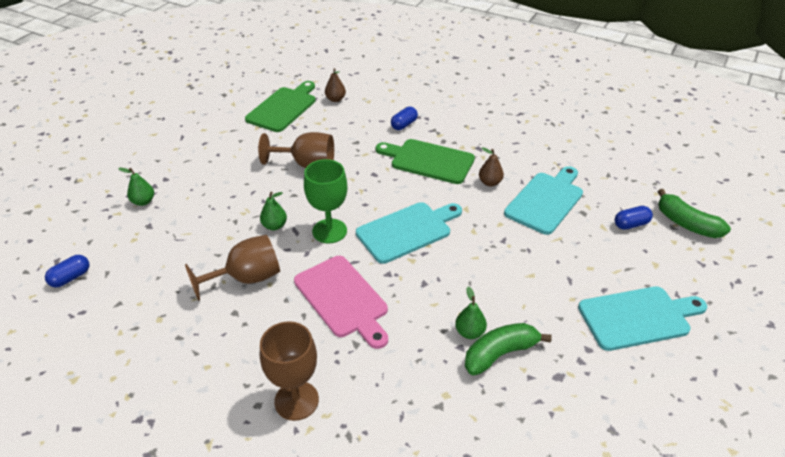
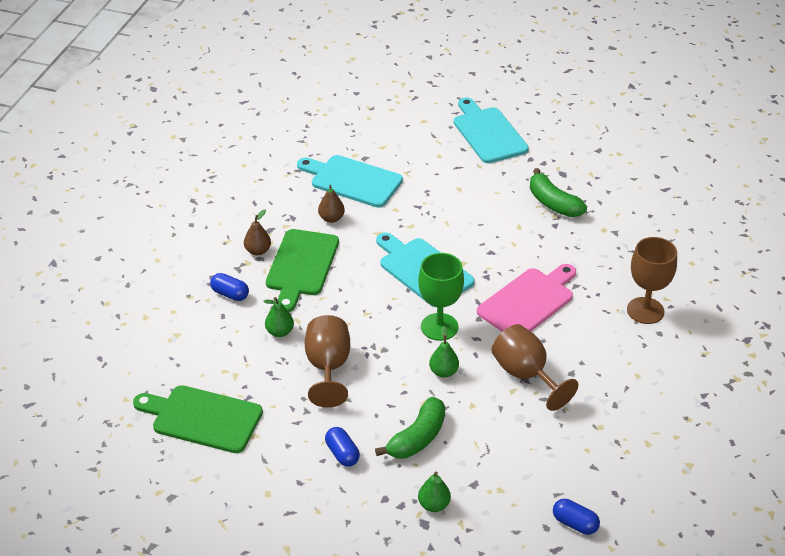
camera: 100 degrees left, 0 degrees up
(335, 99) = (175, 368): brown pear -> brown pear (258, 251)
(469, 332) = (537, 221): green pear -> green pear (280, 332)
(631, 224) = (375, 131): blue capsule -> blue capsule (342, 454)
(686, 224) = (365, 100): green banana -> green banana (417, 438)

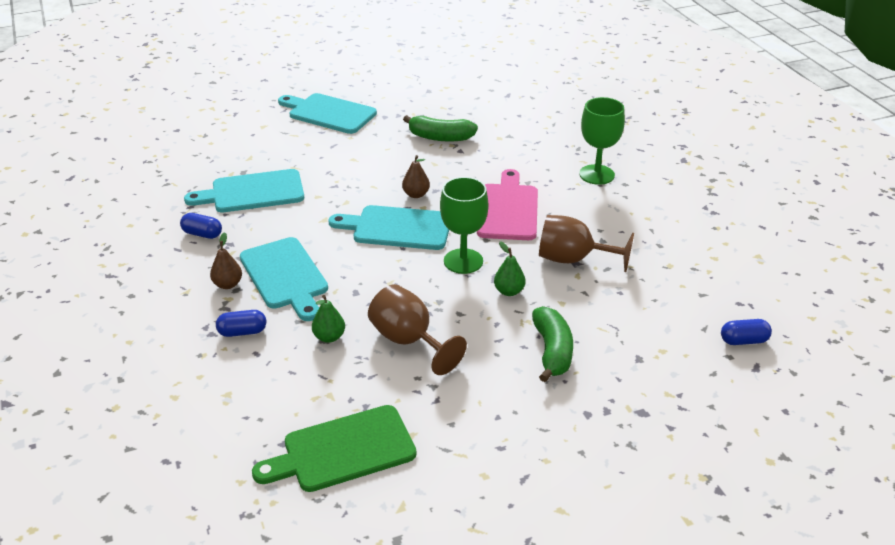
camera: 40 degrees left, 5 degrees down
(301, 266) = (285, 276): green cutting board -> turquoise cutting board
(331, 218) = (268, 228): brown pear -> brown pear (416, 194)
(342, 454) = (508, 401): blue capsule -> blue capsule (202, 234)
(434, 505) = (630, 393): green pear -> none
(645, 310) = (597, 175): brown goblet -> green goblet

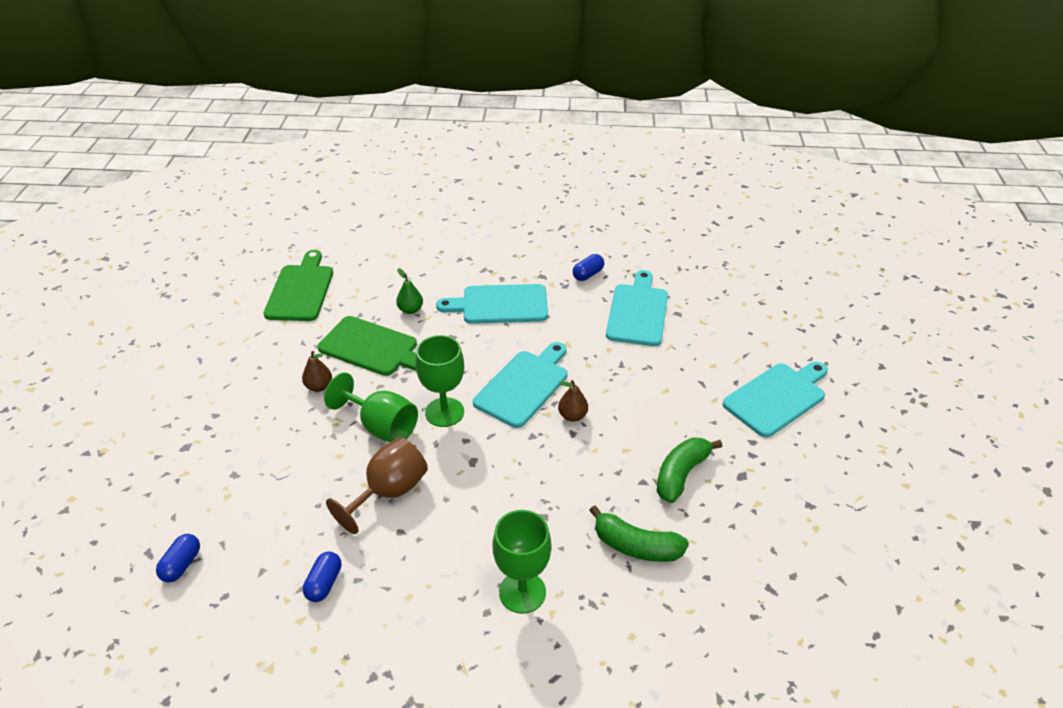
camera: 115 degrees right, 5 degrees up
(228, 284) = (511, 275): brown pear -> brown pear (319, 386)
(242, 332) = (450, 272): blue capsule -> blue capsule (324, 583)
(409, 341) = (372, 348): brown goblet -> green cutting board
(508, 209) = (503, 477): pink cutting board -> none
(509, 291) = (381, 426): green pear -> green goblet
(552, 351) = (290, 423): green banana -> green banana (636, 546)

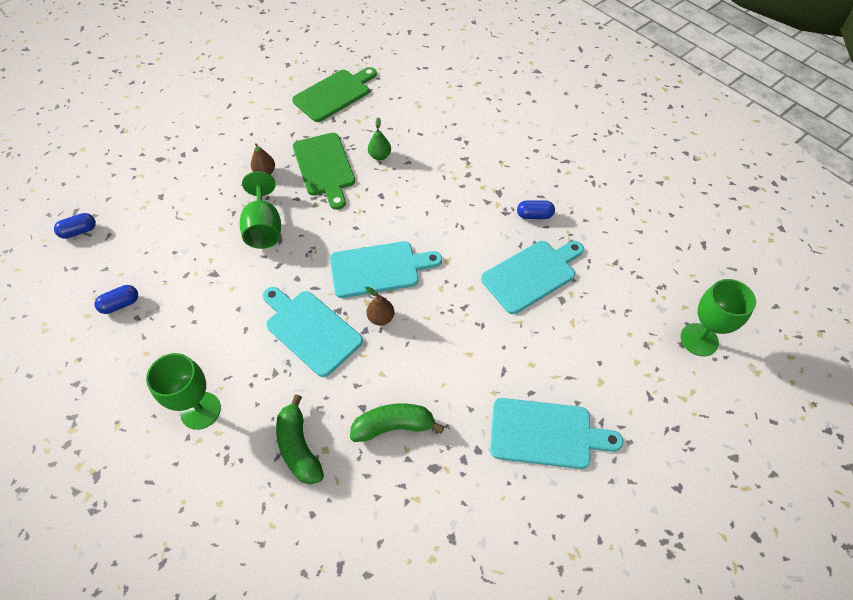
camera: 45 degrees right, 15 degrees up
(389, 492) = (216, 276): brown goblet -> none
(444, 412) = (309, 248): green goblet -> green goblet (699, 339)
(500, 305) = (441, 194): turquoise cutting board -> turquoise cutting board (311, 330)

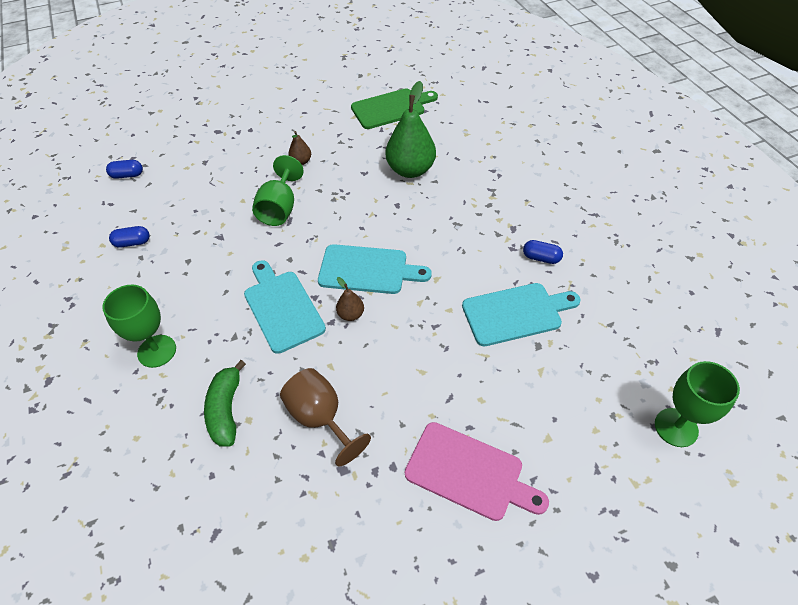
camera: 20 degrees right, 5 degrees down
(324, 167) = (355, 169): green cutting board -> none
(380, 156) = (410, 170): green pear -> green pear, size x2.16
(393, 426) = (321, 418): green banana -> brown goblet
(546, 434) = (469, 472): turquoise cutting board -> pink cutting board

